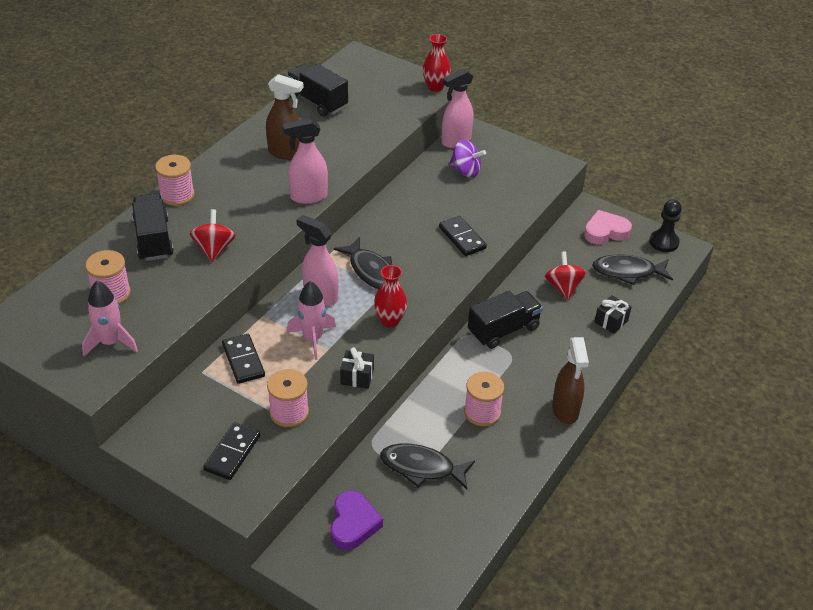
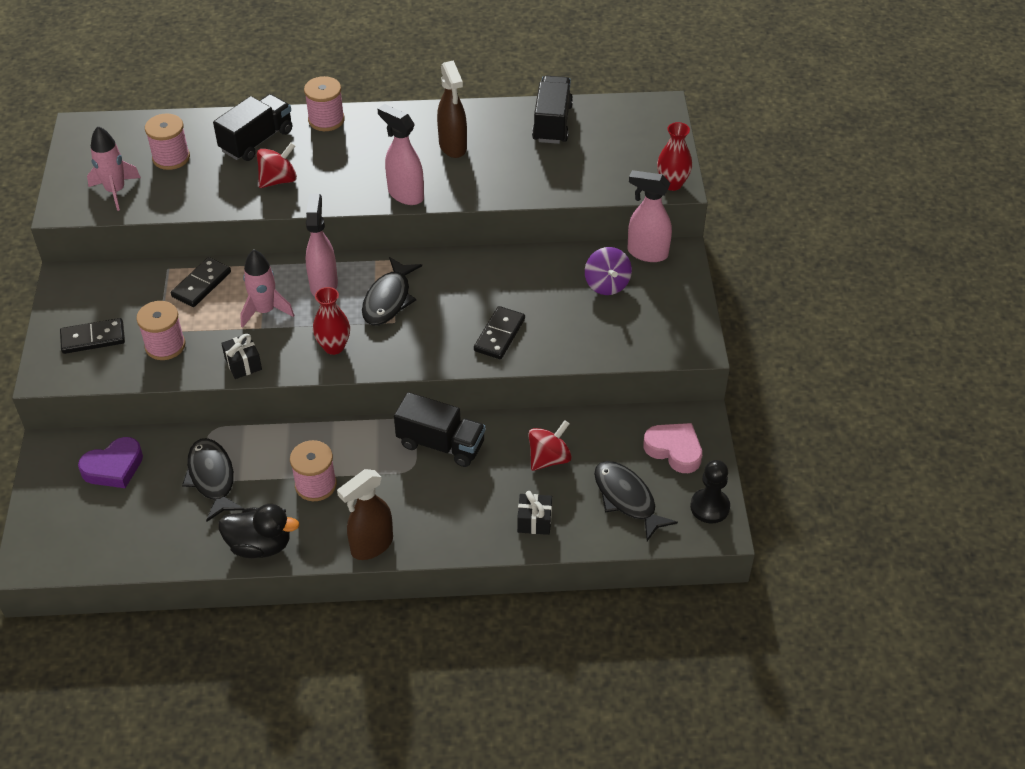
camera: 55 degrees right, 5 degrees up
(513, 471) = (260, 545): none -> black duck

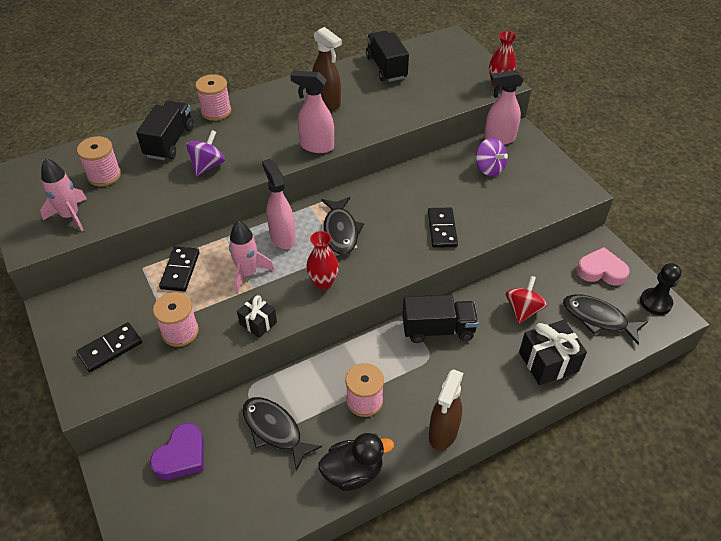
camera: 25 degrees left, 0 degrees up
(278, 180) = (207, 165): red spinning top -> purple spinning top
(534, 521) = (548, 362): black gift -> black gift, size x1.67

